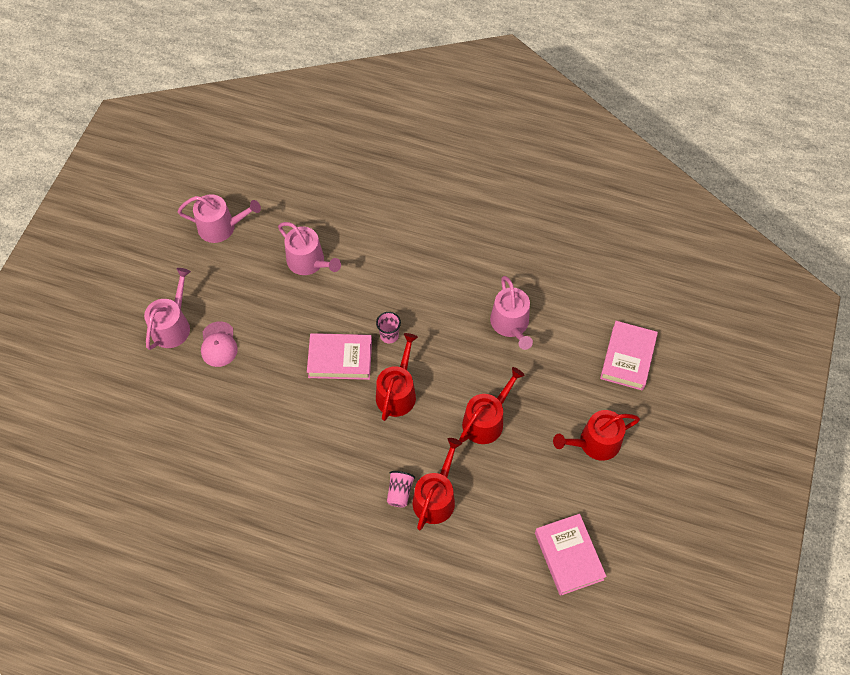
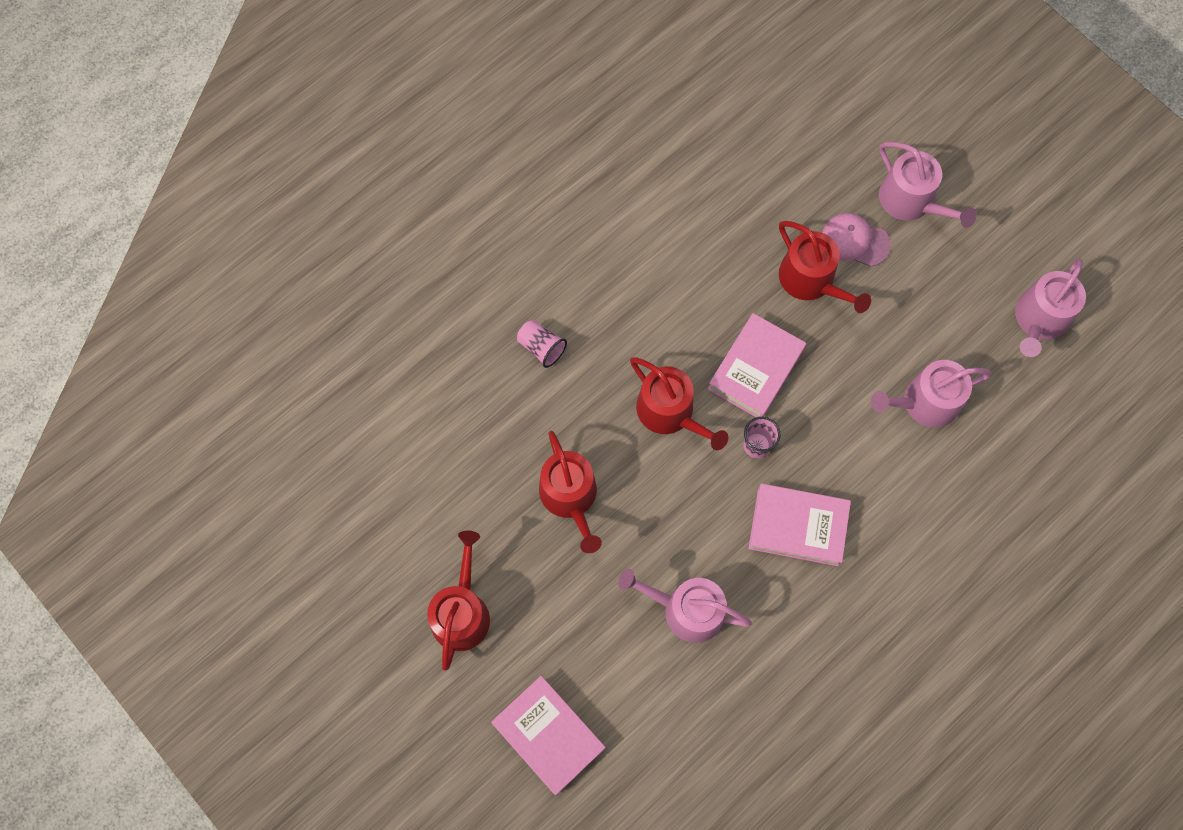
camera: 120 degrees right, 10 degrees up
(436, 497) = (510, 383): red watering can -> red watering can (811, 280)
(568, 556) = (350, 490): pink book -> pink book (797, 526)

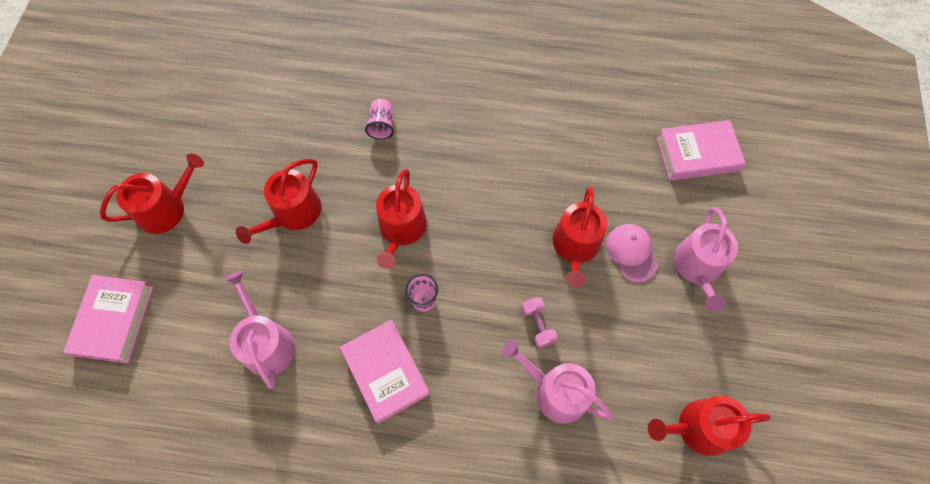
camera: 50 degrees right, 5 degrees down
(755, 369) = (478, 259): pink book -> pink book (697, 154)
(856, 370) = (537, 325): none -> pink dumbbell
(1039, 320) = (698, 428): pink watering can -> red watering can

